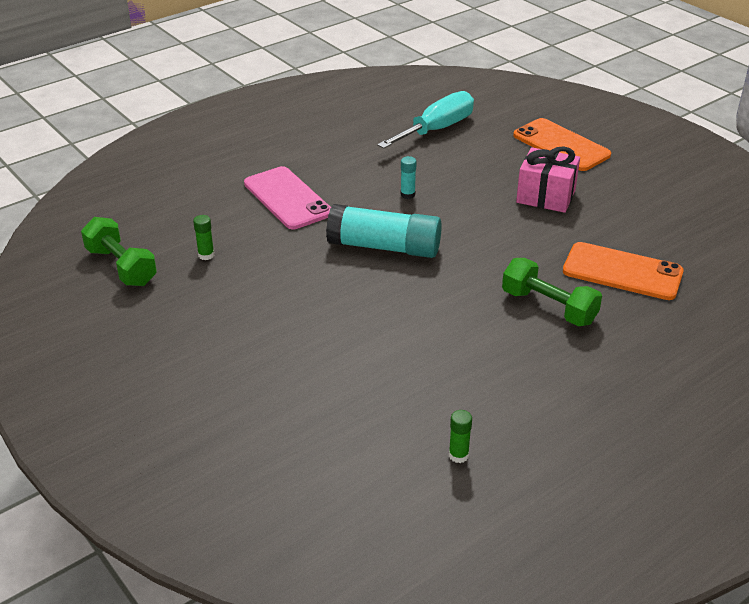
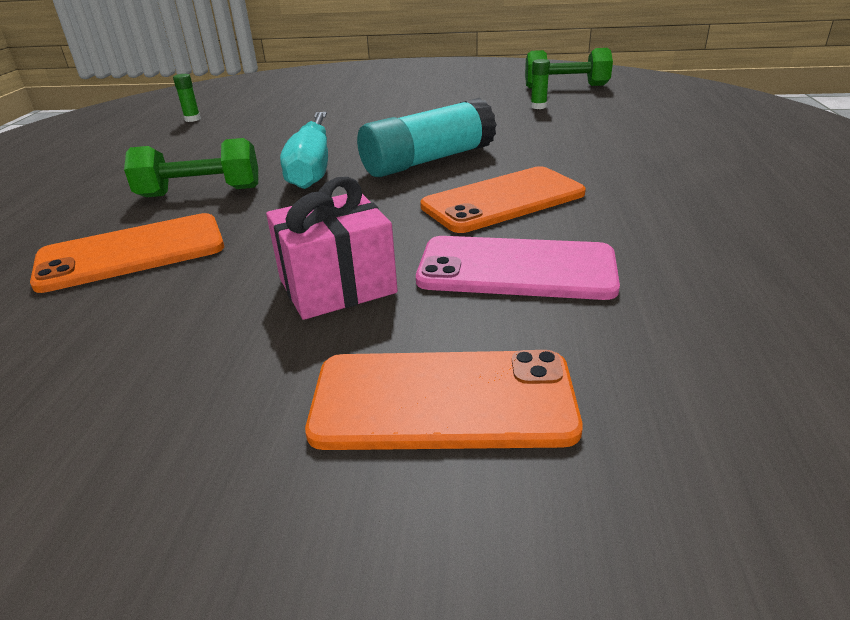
camera: 135 degrees right, 5 degrees down
(287, 198) = (590, 147): pink phone -> pink phone (516, 269)
(407, 195) = (503, 200): turquoise glue stick -> orange phone
(436, 129) = (674, 290): turquoise screwdriver -> turquoise screwdriver (312, 168)

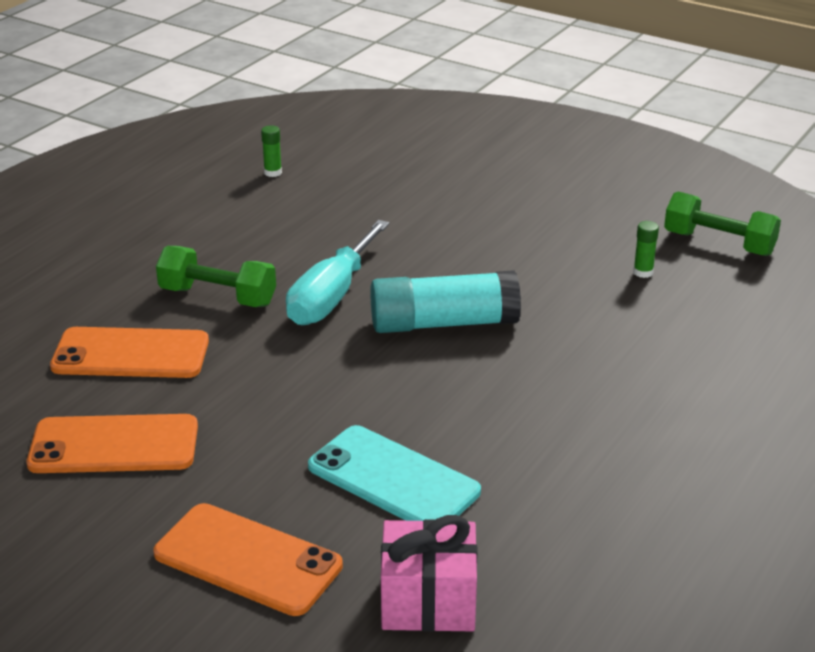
camera: 25 degrees right, 0 degrees up
(337, 286) = (253, 444): pink gift -> pink gift (428, 601)
(503, 200) = (459, 402): orange phone -> orange phone (114, 445)
(516, 269) = (393, 479): pink phone -> turquoise phone

